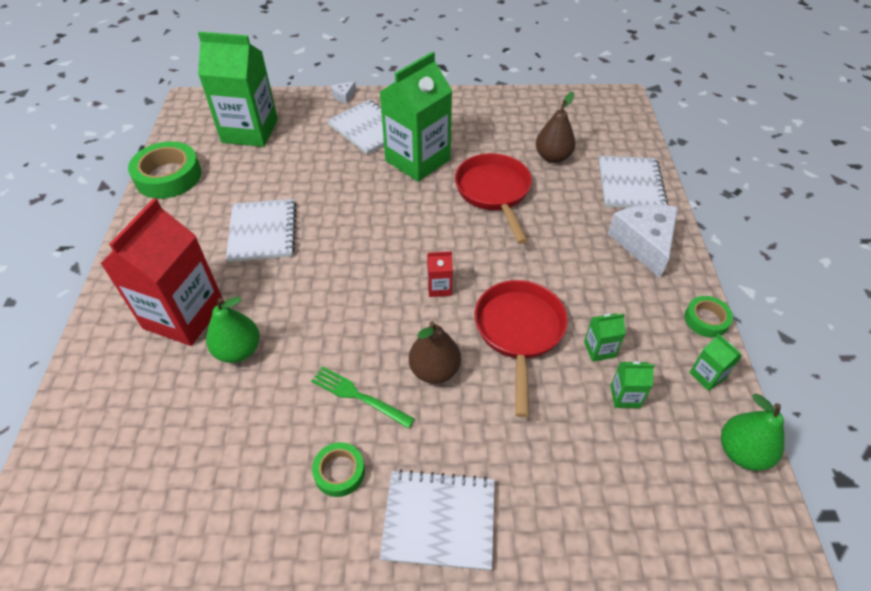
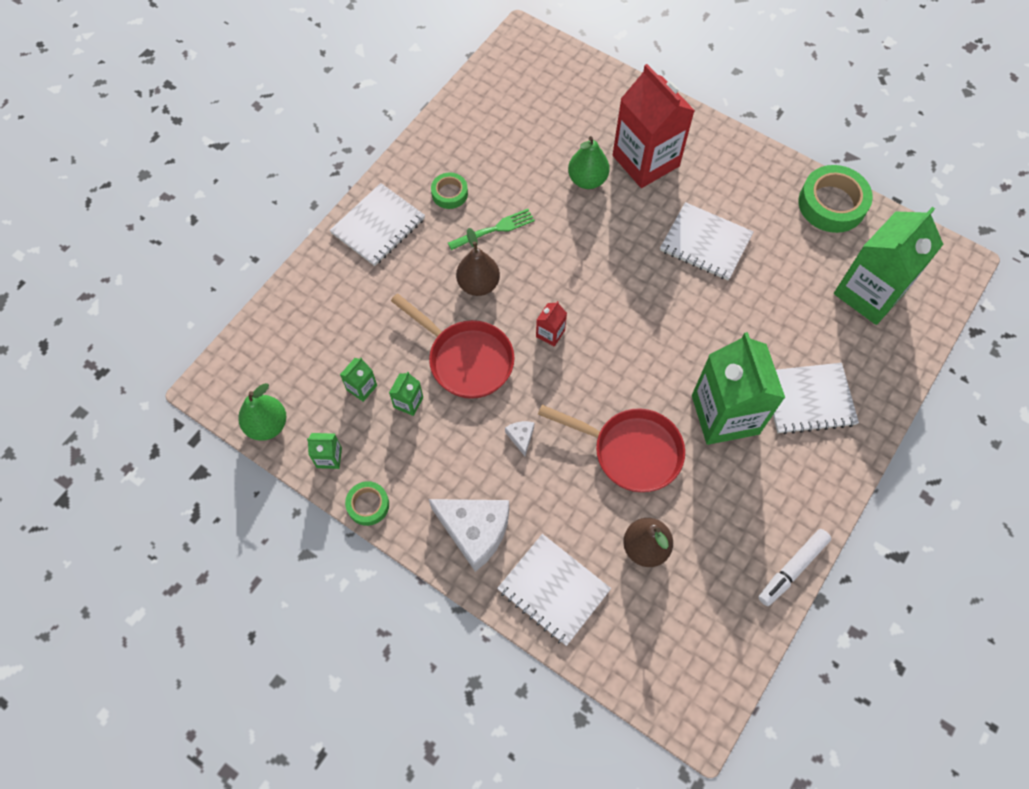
camera: 125 degrees right, 15 degrees up
(344, 96) = (887, 408): white cheese -> white cheese (521, 437)
(495, 96) = (792, 569): none -> white marker

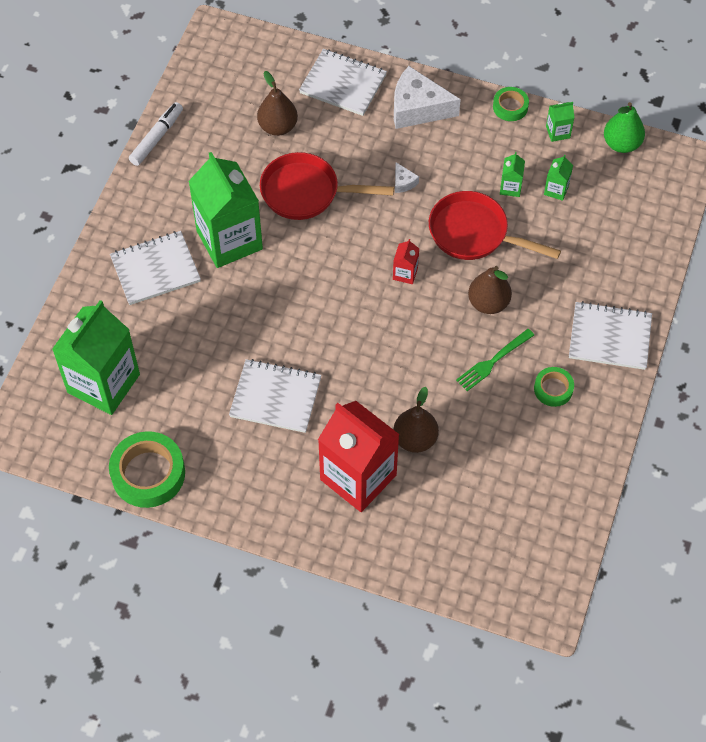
camera: 165 degrees right, 5 degrees down
(378, 226) = (609, 337): white notebook -> white notebook turned 75 degrees clockwise
(587, 180) = (415, 439): green pear -> brown pear

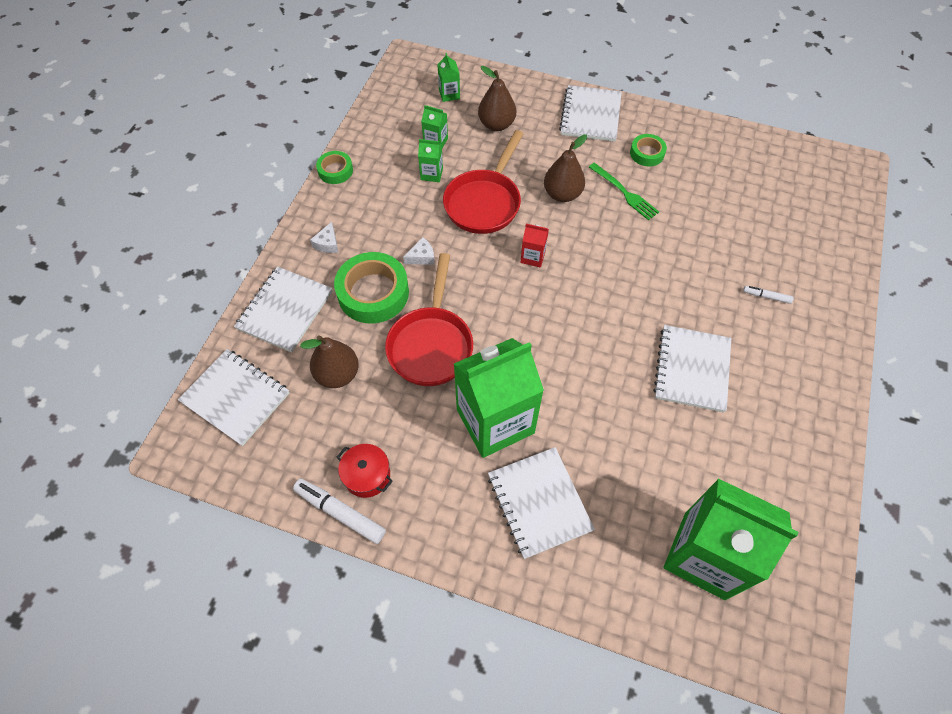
camera: 90 degrees left, 0 degrees up
(148, 473) = (810, 495): green tape -> green tape (373, 293)
(186, 153) = (367, 475): none -> red pot
(258, 61) = (236, 398): none -> white notebook
(358, 477) = (766, 297): red carton -> white marker
(415, 439) = (716, 252): brown pear -> brown pear (496, 124)
(417, 108) = (327, 244): white cheese -> white cheese, size x0.43
(558, 132) = (369, 138): green carton -> green carton (449, 94)
(621, 144) = (387, 97): green pear -> none

